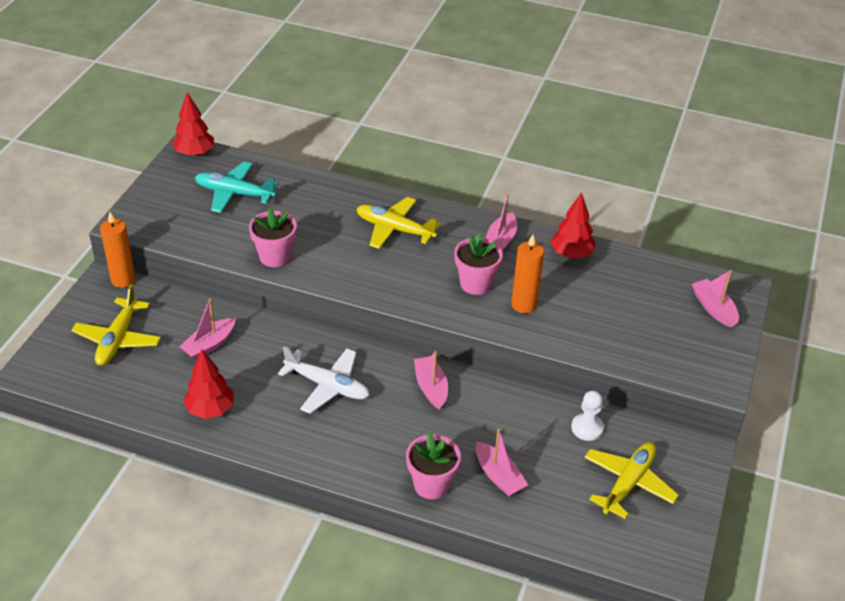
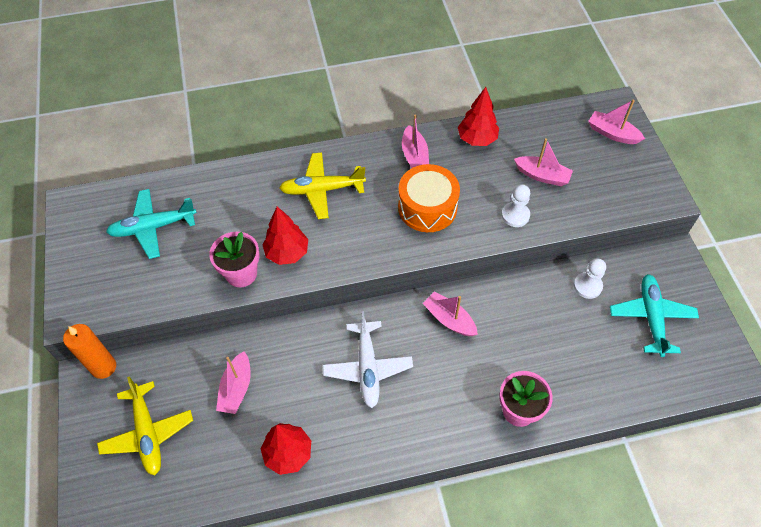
camera: 30 degrees left, 15 degrees up
(195, 153) = (81, 203): red tree -> red tree (287, 253)
(327, 386) = (368, 368): white plane -> white plane turned 90 degrees clockwise
(475, 284) = (427, 207): pink flower pot -> orange drum
(498, 476) = (560, 370): pink boat -> pink boat (542, 176)
(523, 305) = (479, 207): orange candle -> none
(552, 326) = (515, 215): none -> white pawn
(628, 483) = (651, 317): yellow plane -> turquoise plane

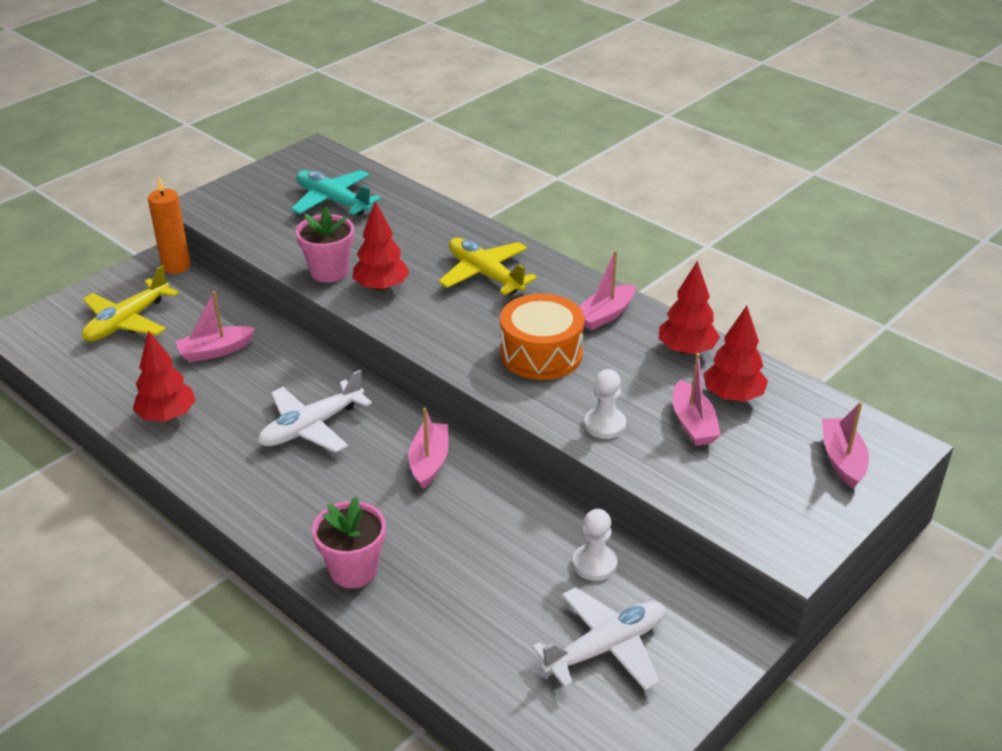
camera: 55 degrees right, 20 degrees down
(531, 144) = (732, 396): none -> red tree
(651, 317) = (606, 647): turquoise plane -> white plane

